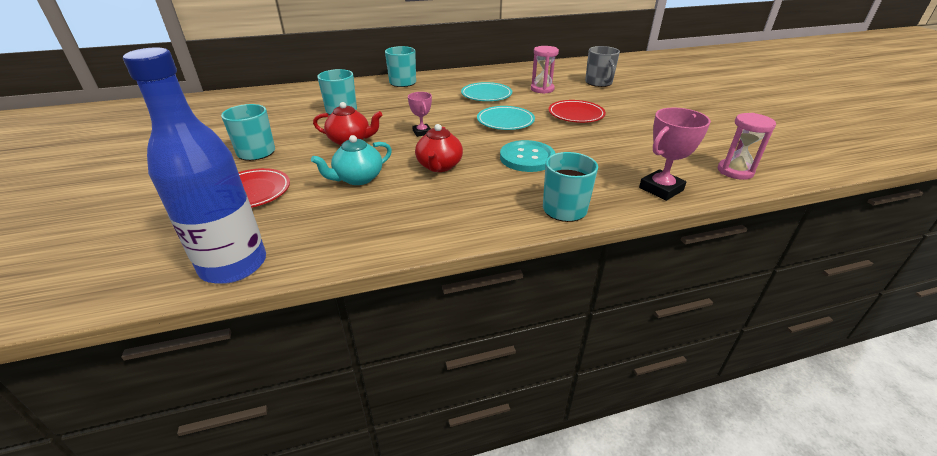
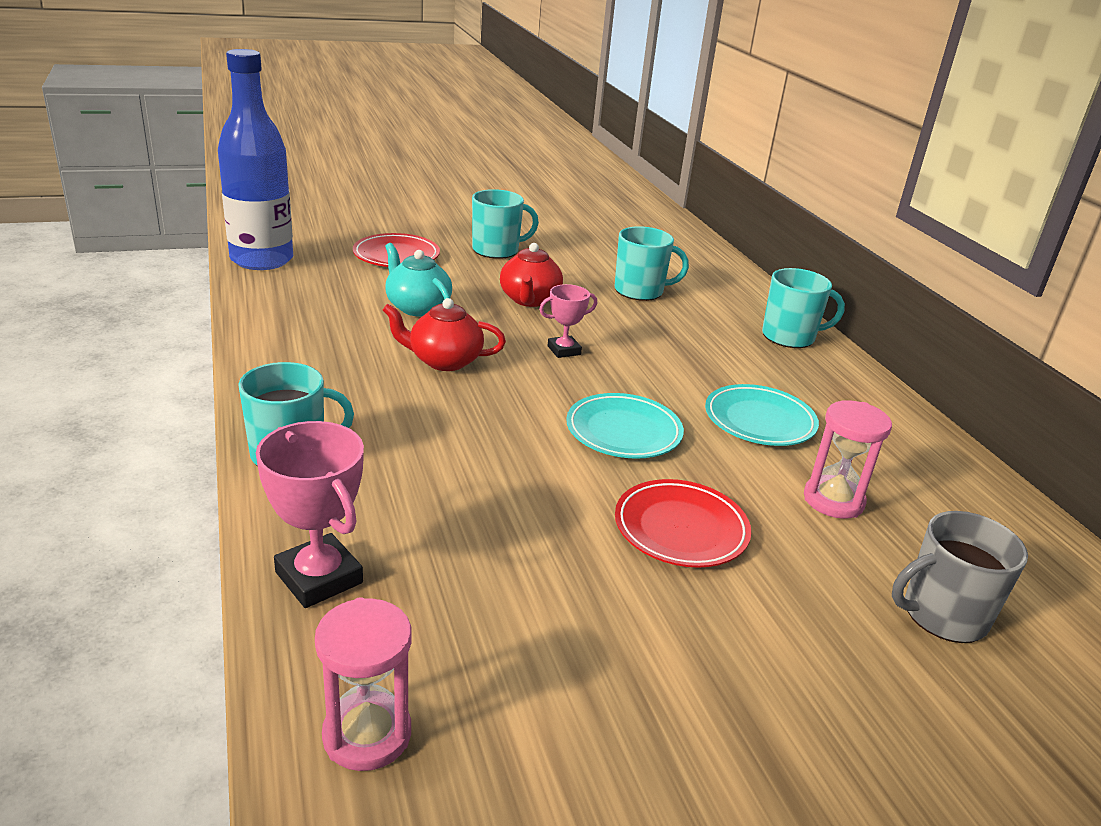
camera: 85 degrees right, 5 degrees down
(527, 158) = (465, 439): turquoise button -> none

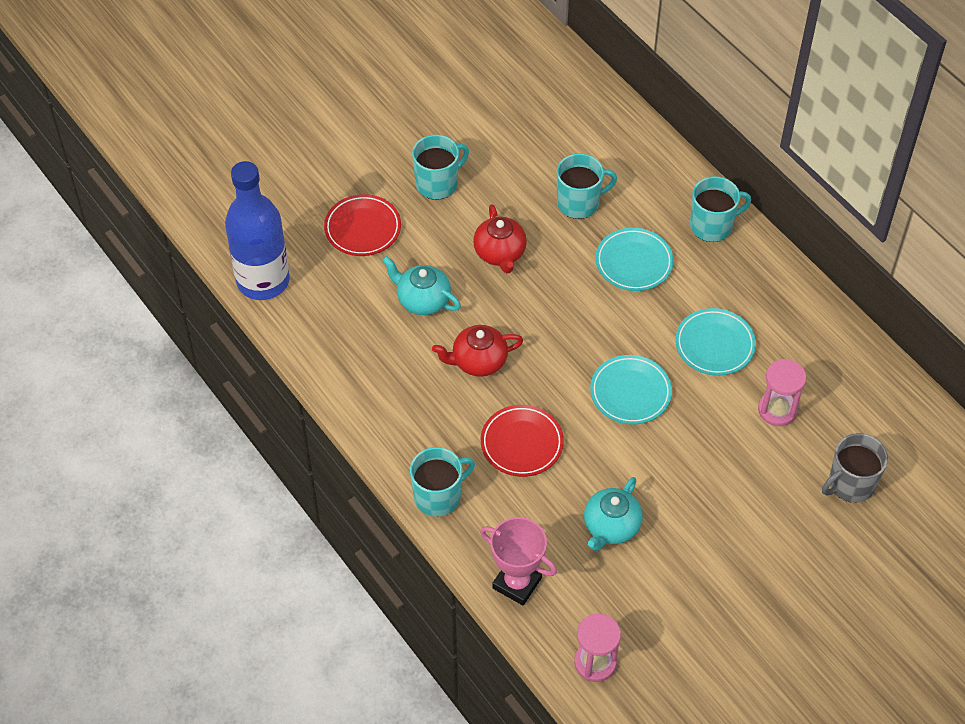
camera: 15 degrees left, 25 degrees up
(516, 554) = (611, 527): none -> turquoise teapot
(564, 350) = (555, 313): pink trophy -> none
(681, 529) = (694, 471): red plate -> red plate (521, 443)
(682, 339) = (634, 262): none -> turquoise plate

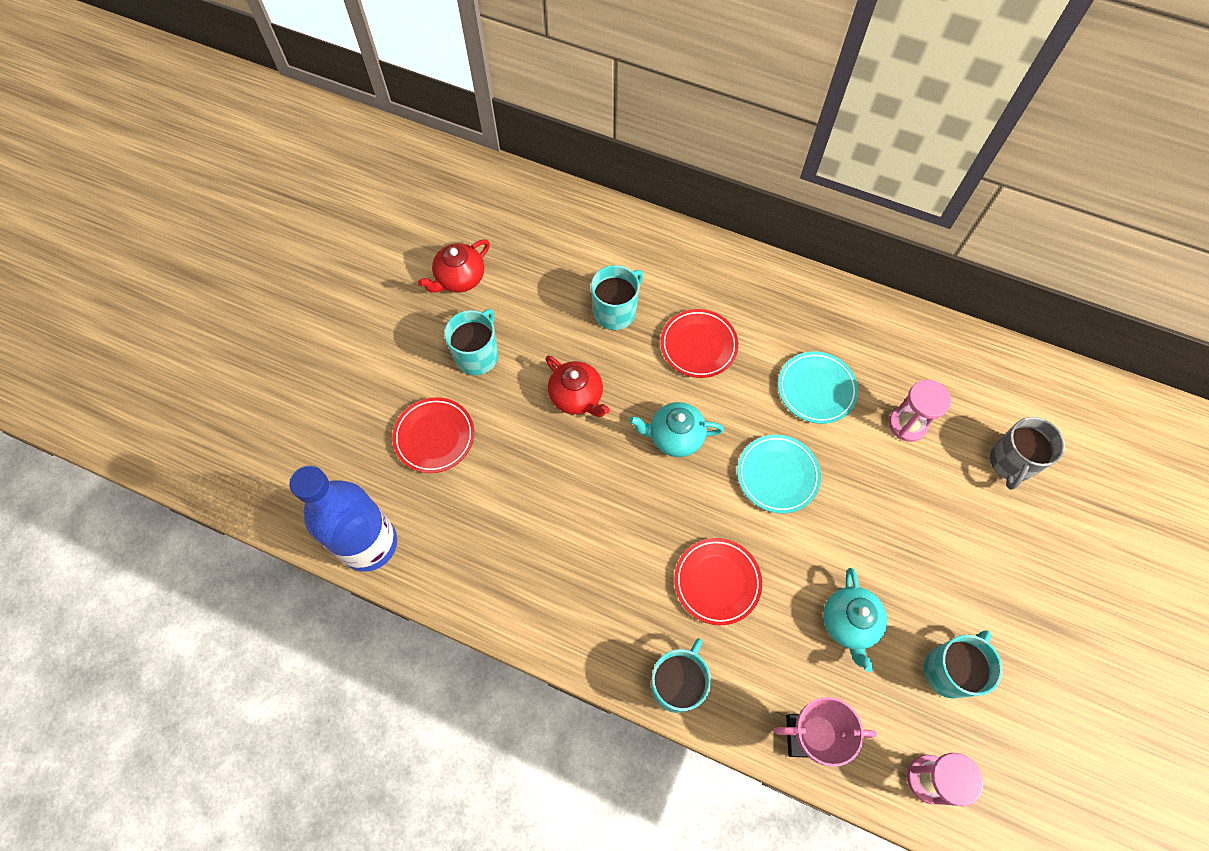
camera: 30 degrees left, 10 degrees up
(422, 300) = (535, 482): turquoise teapot -> turquoise teapot (675, 437)
(478, 361) = (625, 518): red teapot -> red teapot (459, 278)
(634, 262) = (698, 345): turquoise plate -> red plate
(712, 225) = (740, 277): turquoise mug -> turquoise mug (949, 670)

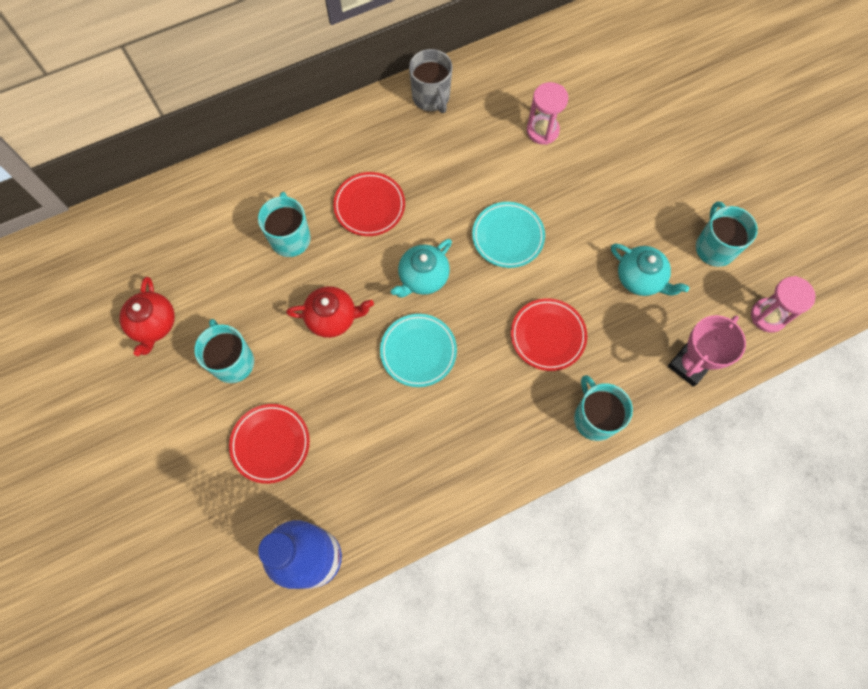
camera: 50 degrees left, 5 degrees up
(816, 389) = (470, 162): turquoise plate -> turquoise plate (418, 351)
(1011, 462) = (618, 96): grey mug -> grey mug (431, 97)

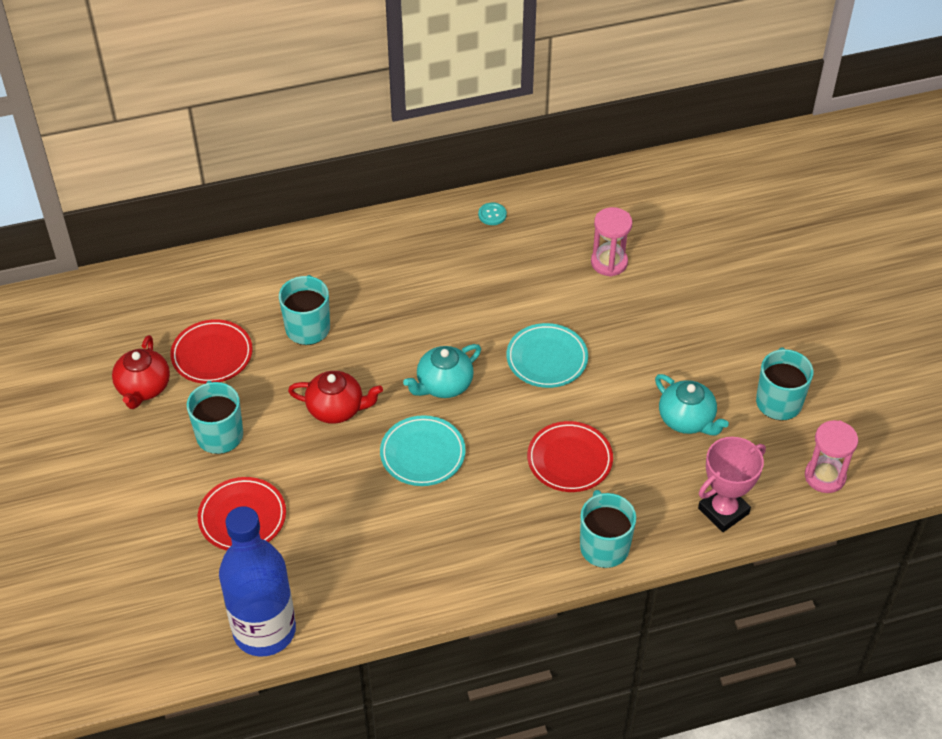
camera: 10 degrees right, 20 degrees down
(369, 206) = (400, 309): red plate -> red plate (212, 355)
(431, 97) = (492, 215): grey mug -> turquoise button

